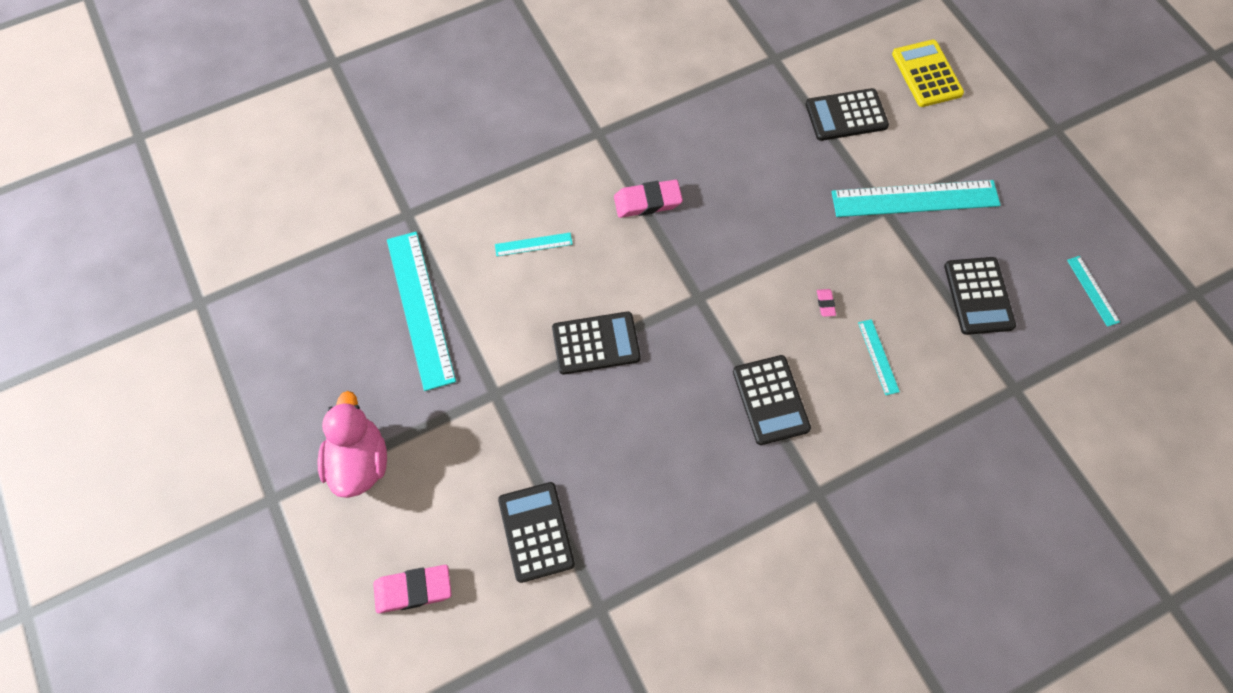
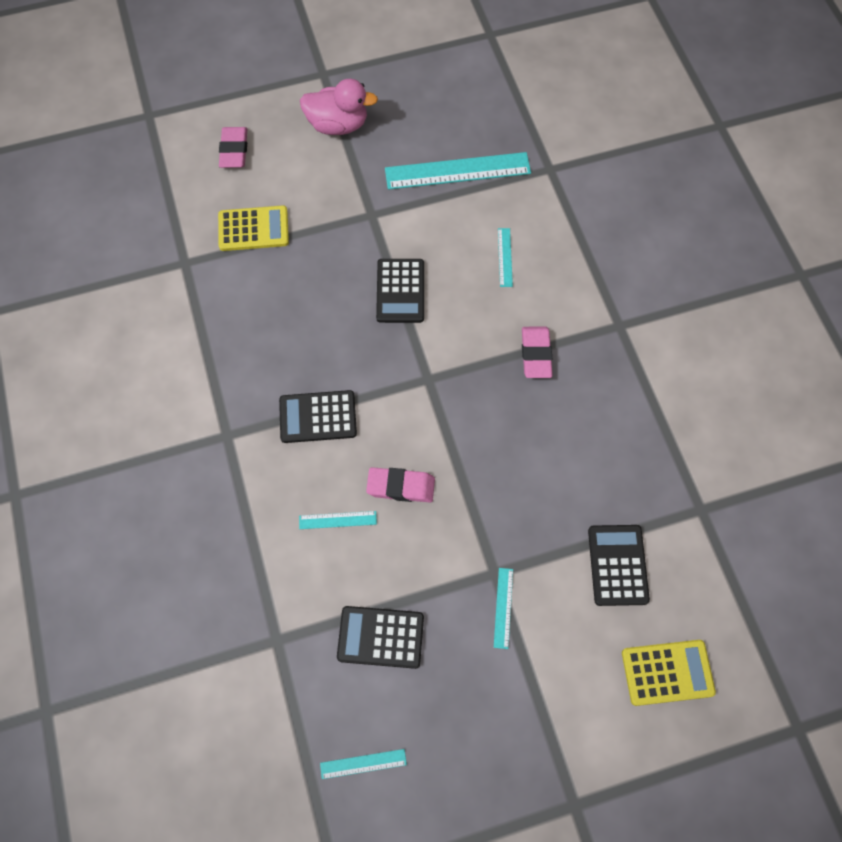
camera: 100 degrees right, 0 degrees up
(536, 532) = (253, 229): black calculator -> yellow calculator
(825, 304) = (401, 487): pink eraser -> pink eraser, size x2.12
(915, 199) = (503, 607): turquoise ruler -> turquoise ruler, size x0.45

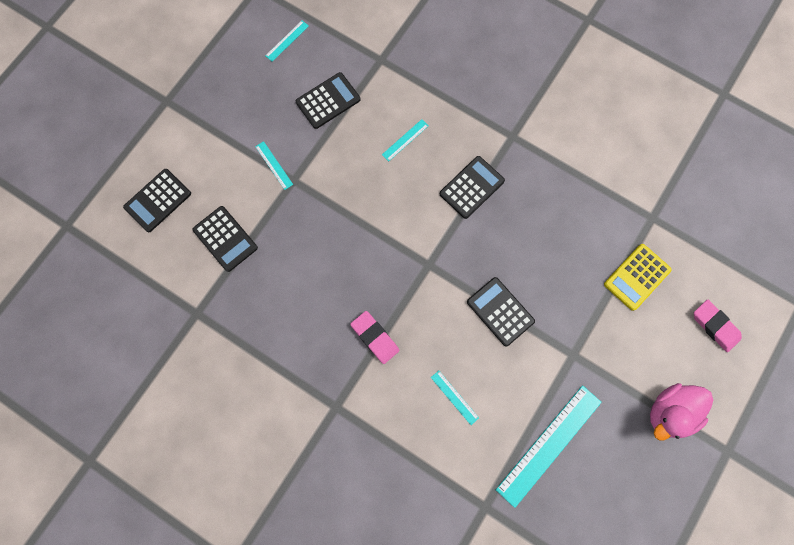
camera: 140 degrees right, 10 degrees up
(401, 487) = (386, 185): pink eraser -> none
(667, 672) = (158, 200): yellow calculator -> black calculator

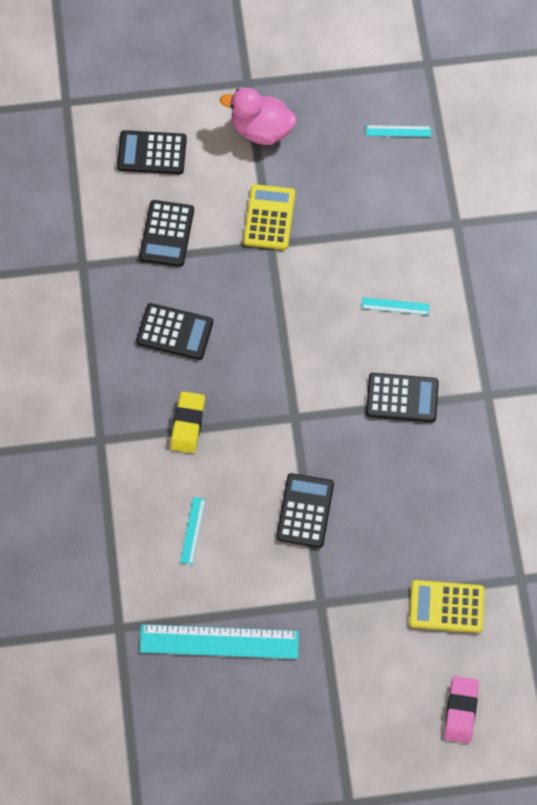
camera: 50 degrees right, 10 degrees down
(274, 165) = (269, 217): turquoise ruler -> yellow calculator
(328, 101) = (372, 212): black calculator -> black calculator (175, 332)
(375, 337) = (187, 424): pink eraser -> yellow eraser
(669, 412) = (341, 726): pink duck -> pink duck (261, 130)

